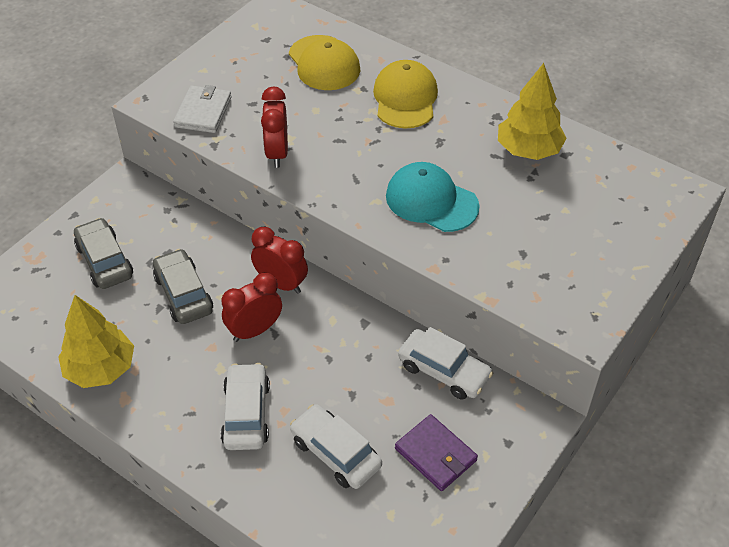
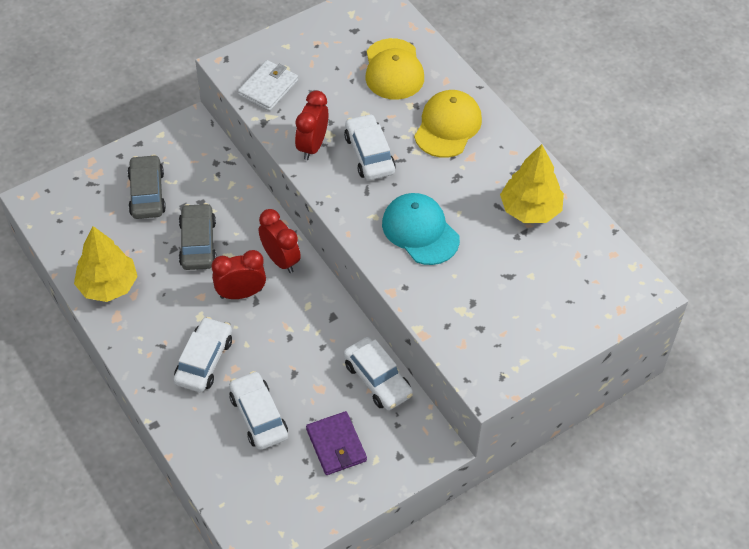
camera: 20 degrees right, 5 degrees up
(340, 144) = (369, 154): none -> white car

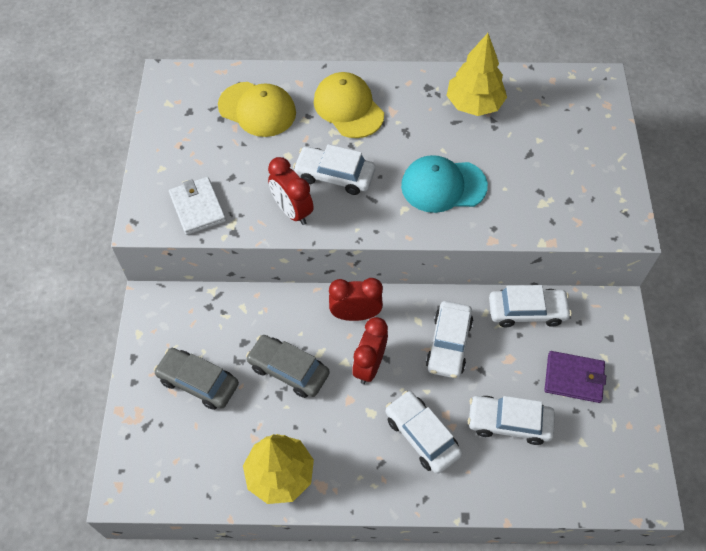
camera: 55 degrees left, 5 degrees up
(301, 338) = (448, 344): none -> white car

